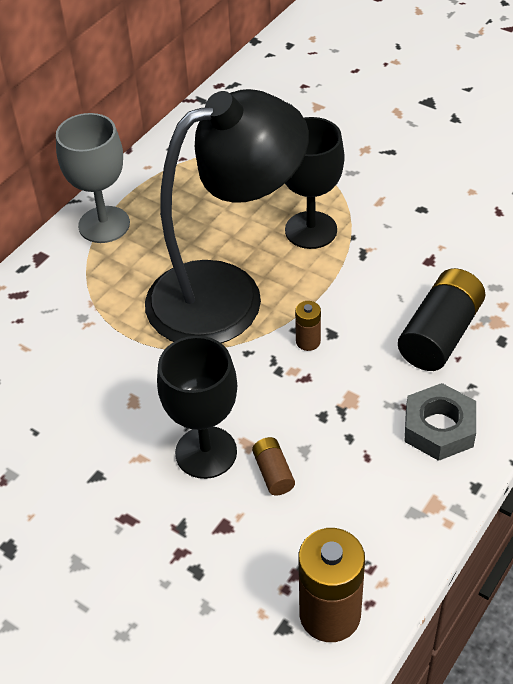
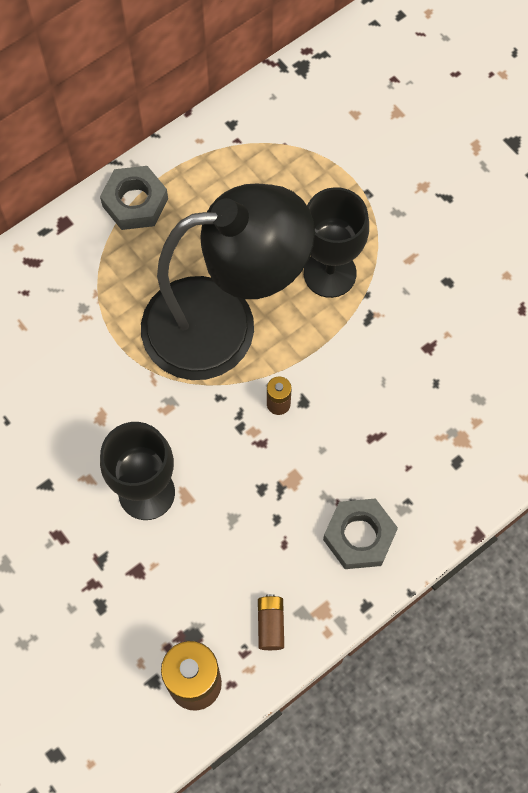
camera: 15 degrees right, 20 degrees up
(104, 225) = (135, 202): grey goblet -> grey nut
(273, 473) = (197, 533): brown battery -> brown battery (270, 624)
(440, 334) = (403, 436): black battery -> none

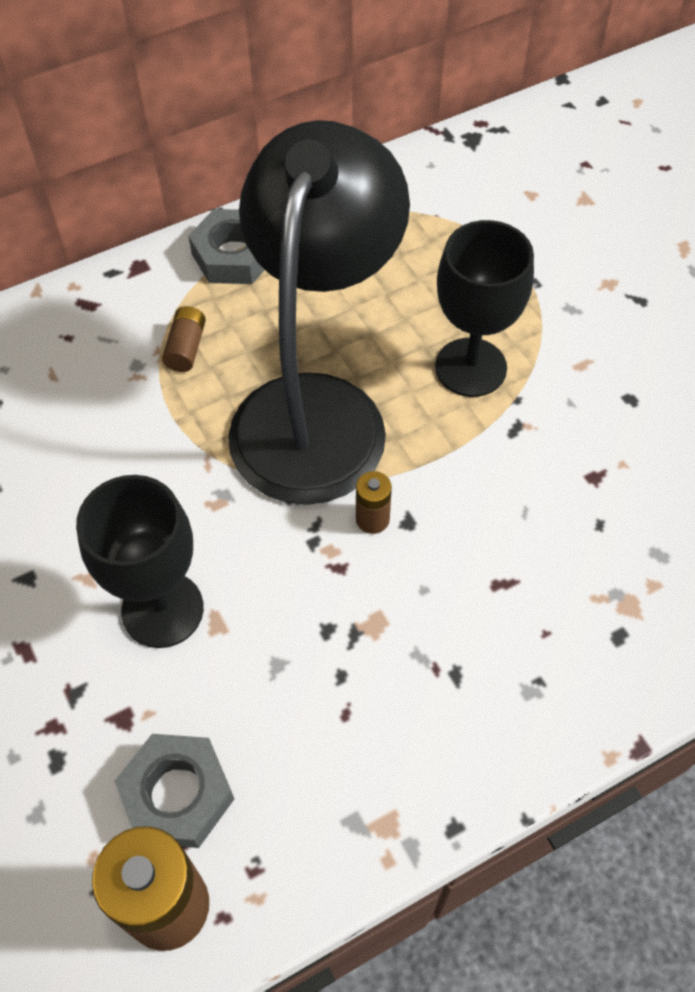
camera: 10 degrees right, 10 degrees down
(223, 324) = (316, 409): black lamp -> black lamp turned 75 degrees counterclockwise
(270, 624) = (303, 832): brown battery -> brown battery (186, 348)
(359, 536) = (459, 720): grey nut -> grey nut (177, 794)

